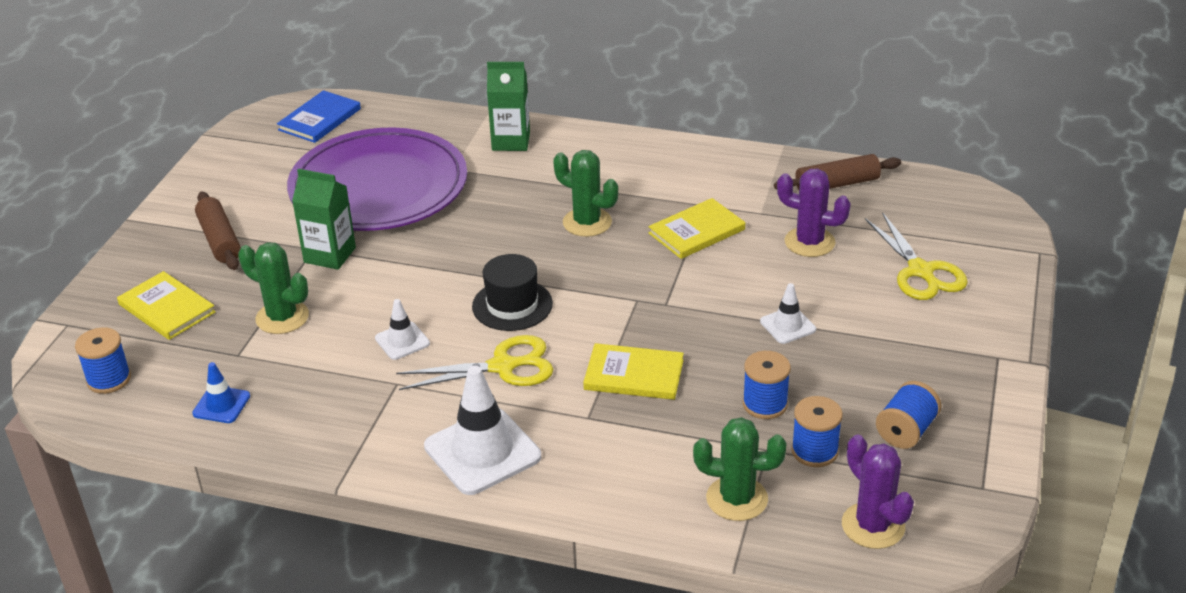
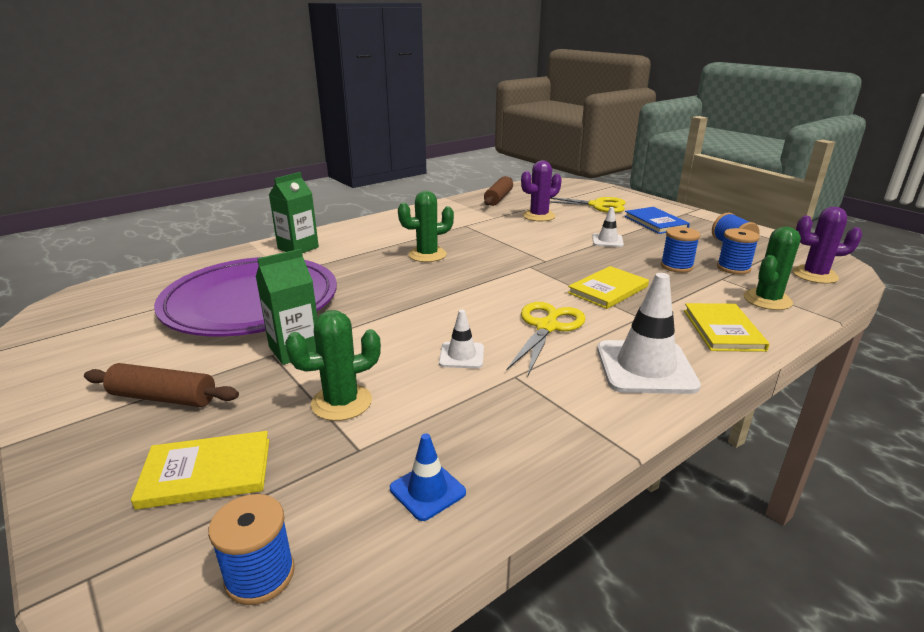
camera: 55 degrees left, 10 degrees down
(320, 119) = (113, 296): blue book -> blue book (655, 222)
(512, 305) = (479, 302): black hat -> none
(697, 231) = (487, 234): yellow book -> yellow book (723, 330)

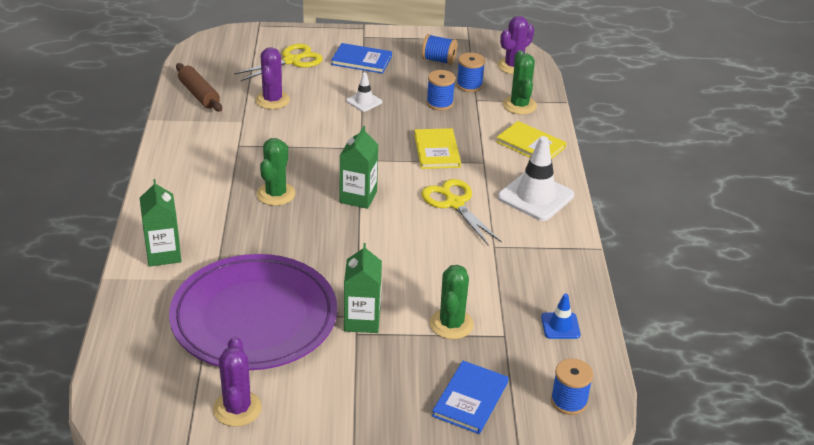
camera: 55 degrees left, 10 degrees up
(111, 340) = (237, 409): none -> purple cactus
(164, 397) = (364, 398): brown rolling pin -> none
(206, 472) = (470, 399): yellow book -> blue book
(461, 355) = (450, 254): white traffic cone -> none
(477, 283) = (358, 197): none -> green carton

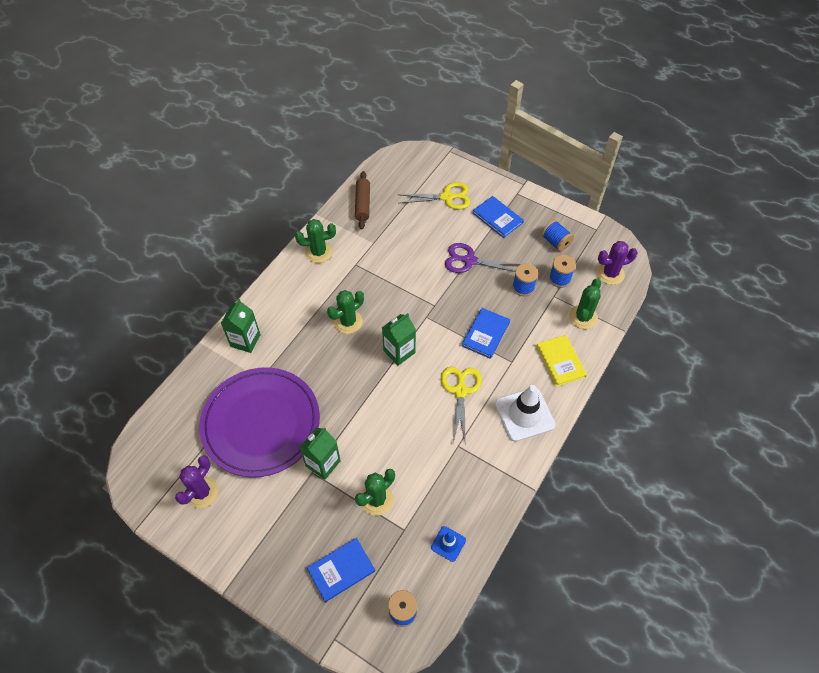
camera: 35 degrees right, 20 degrees up
(184, 149) = (318, 252): none -> green cactus
(272, 100) = (407, 231): purple cactus -> none
(364, 101) = (469, 260): white traffic cone -> purple scissors
(437, 151) = (486, 334): yellow book -> blue book

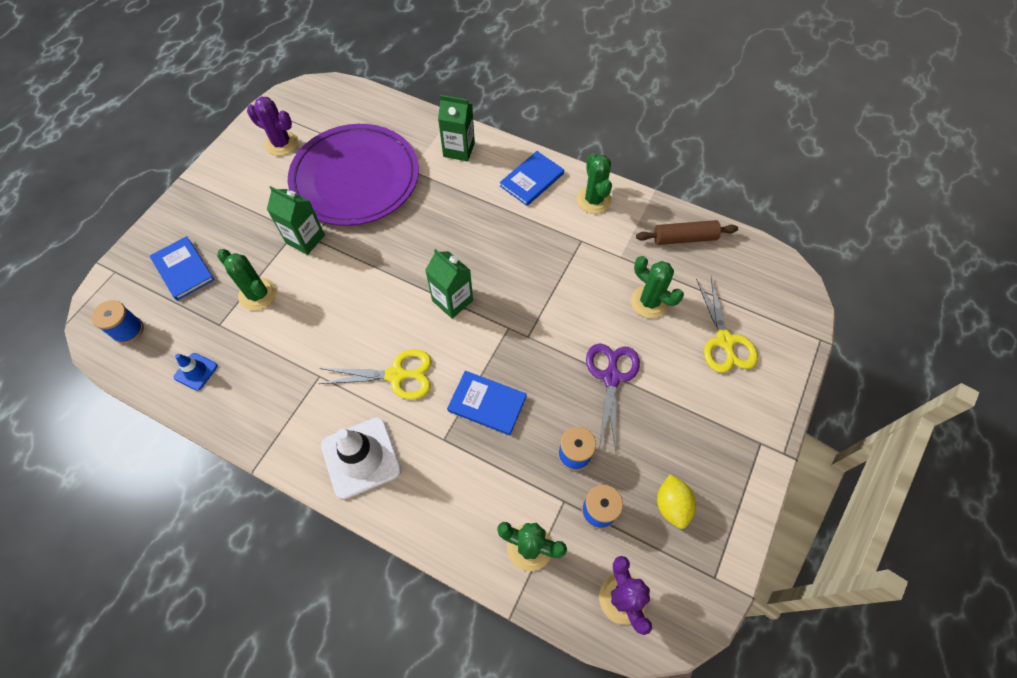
camera: 85 degrees right, 5 degrees up
(348, 322) = (492, 242): green cactus -> green cactus (649, 302)
(497, 218) = (701, 414): blue book -> blue book (532, 180)
(555, 242) = (672, 505): blue spool -> yellow lemon
(560, 361) = (447, 509): yellow book -> none

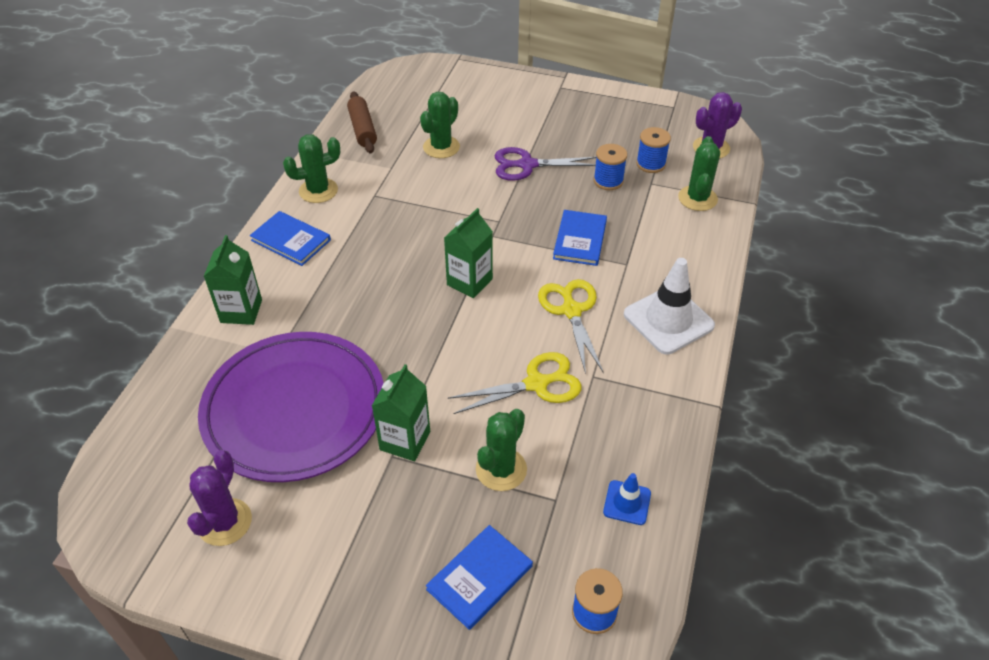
camera: 100 degrees left, 15 degrees down
(672, 505) = (629, 127): yellow lemon -> none
(725, 341) = (472, 105): yellow scissors -> yellow scissors (537, 384)

